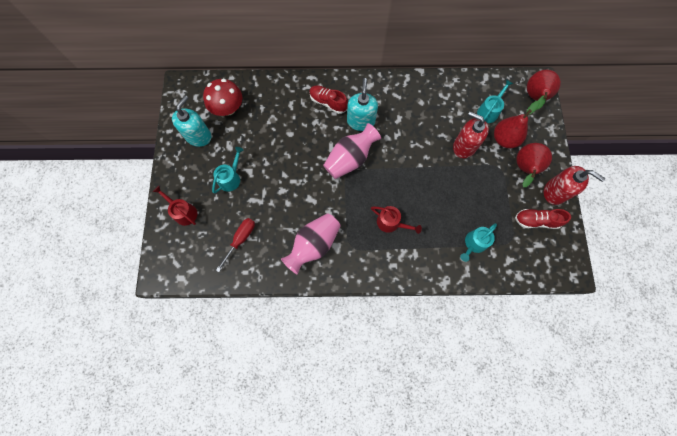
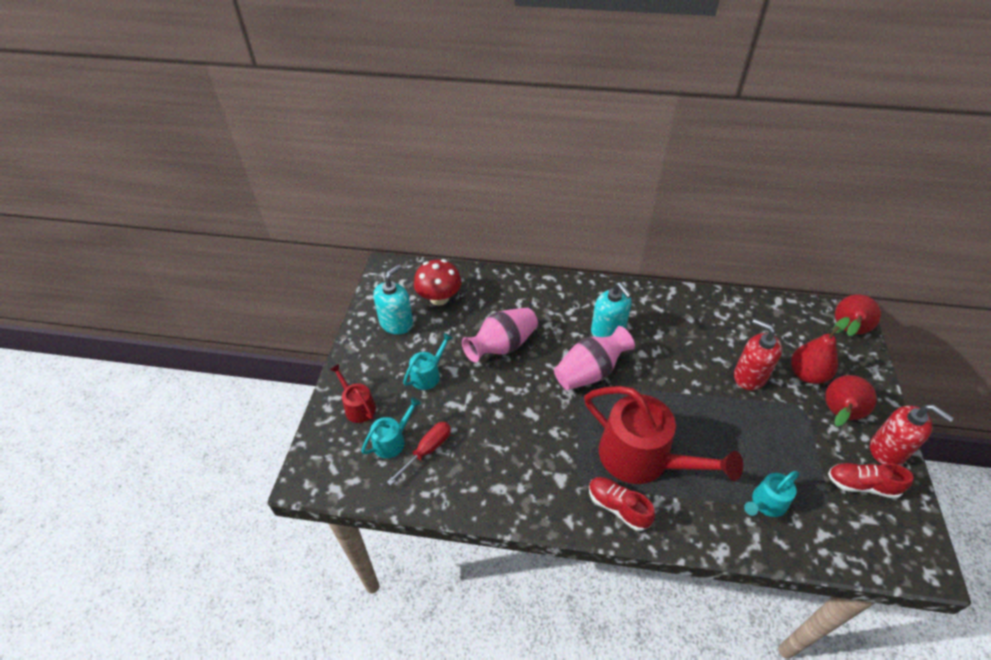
camera: 10 degrees right, 25 degrees down
(313, 245) = (528, 472): pink vase -> pink vase (502, 346)
(328, 103) = (567, 306): red shoe -> red shoe (618, 507)
(361, 121) = (608, 331): turquoise soap dispenser -> turquoise soap dispenser turned 135 degrees clockwise
(391, 223) = (642, 458): red watering can -> red watering can, size x2.10
(489, 111) = (783, 339): turquoise watering can -> turquoise watering can (392, 441)

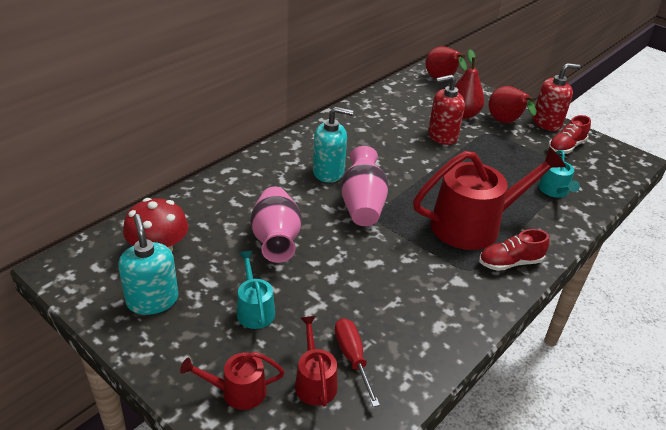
camera: 60 degrees left, 10 degrees down
(392, 441) = (314, 382): turquoise watering can -> red watering can

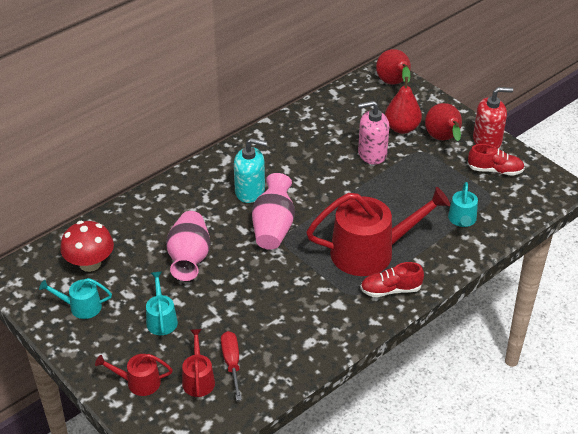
camera: 10 degrees right, 5 degrees up
(152, 300) = (81, 307): turquoise soap dispenser -> turquoise watering can
(442, 136) = (372, 154): red soap dispenser -> pink soap dispenser
(566, 147) = (495, 170): red shoe -> red shoe turned 135 degrees counterclockwise

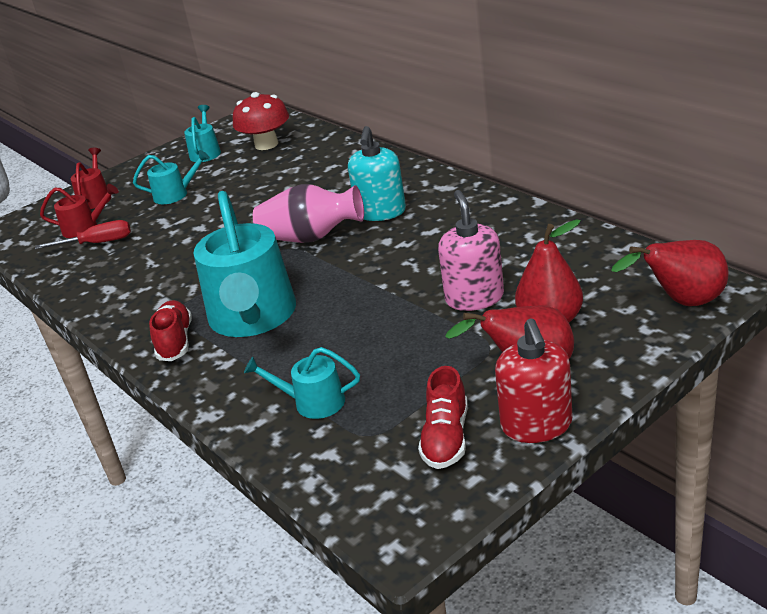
camera: 95 degrees right, 10 degrees down
(189, 258) = (264, 194): pink vase -> none
(370, 252) = (253, 317): red watering can -> turquoise watering can

